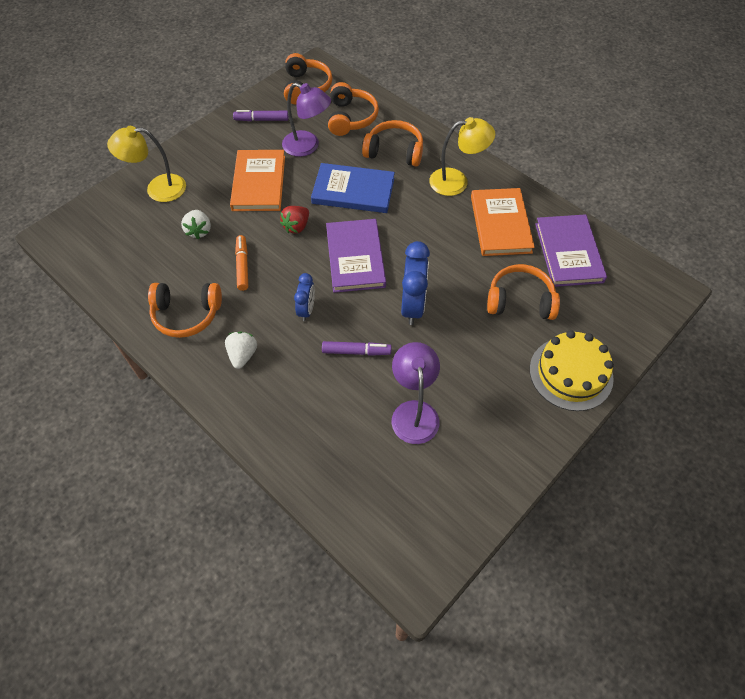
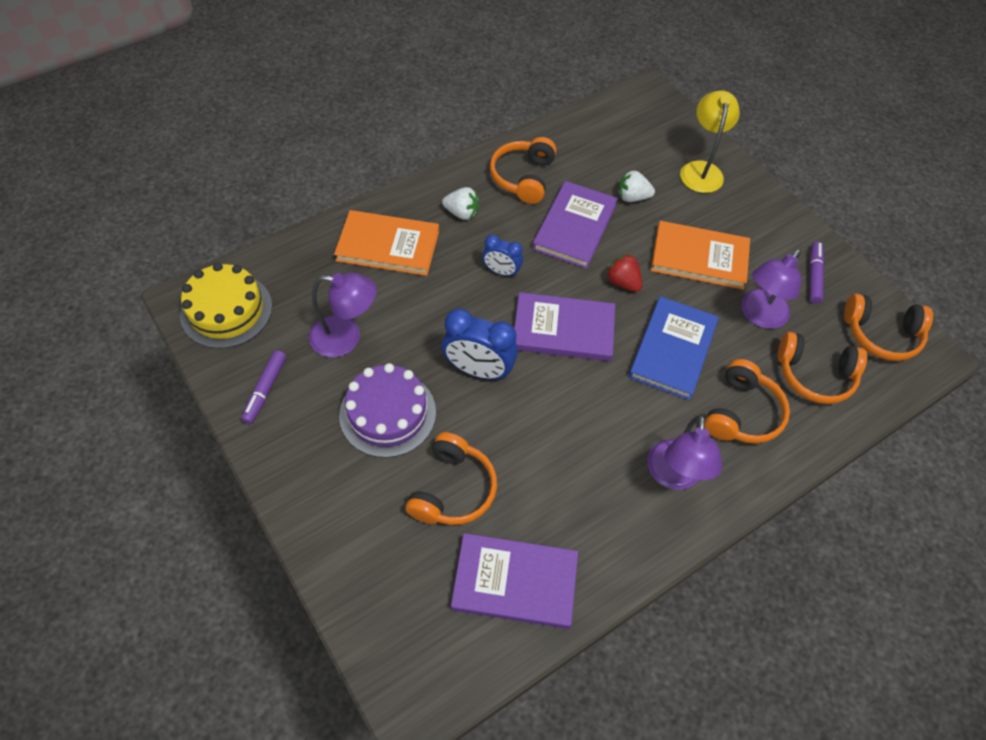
camera: 100 degrees right, 0 degrees up
(242, 266) = (574, 227): orange marker -> purple book
(356, 351) = (435, 304): purple marker -> purple marker (265, 390)
(457, 181) = (673, 476): yellow lamp -> purple lamp
(475, 359) = (387, 413): none -> purple cake
(500, 224) = (584, 508): orange book -> orange book (388, 246)
(571, 373) = (332, 510): yellow cake -> yellow cake (226, 310)

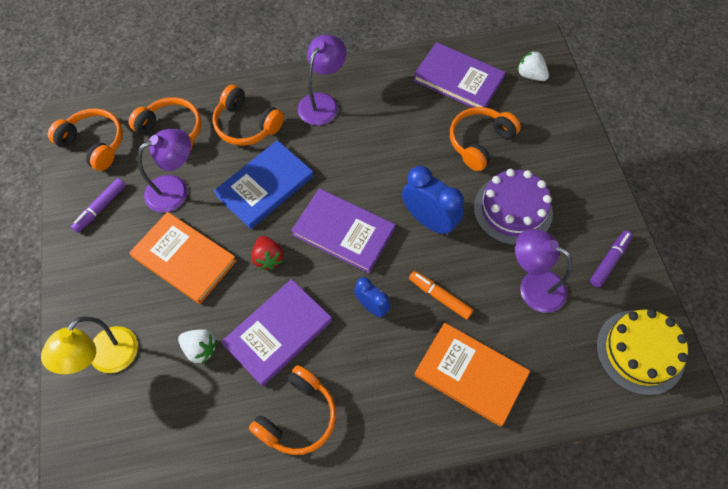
camera: 155 degrees left, 5 degrees up
(439, 299) = (440, 297): none -> orange marker
(461, 213) = (382, 390): white strawberry -> white strawberry (530, 75)
(742, 413) = (246, 125): orange headphones -> orange headphones turned 105 degrees counterclockwise

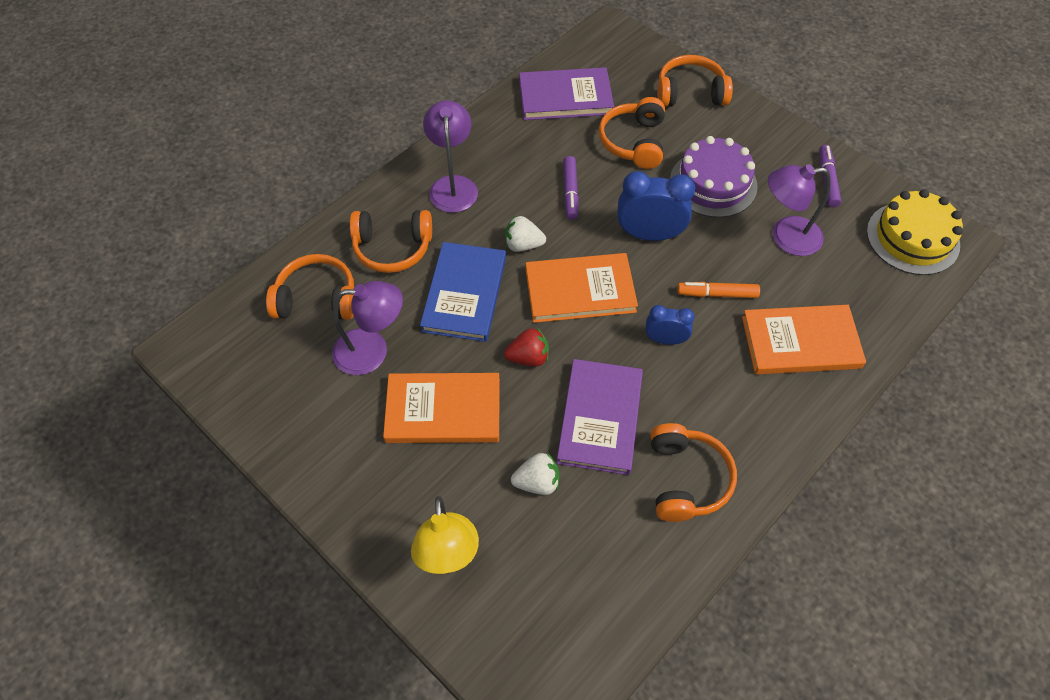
camera: 35 degrees left, 5 degrees down
(94, 144) = (236, 359): orange headphones -> orange headphones (690, 93)
(101, 208) = (304, 417): purple marker -> purple marker (570, 192)
(175, 190) = (372, 351): purple lamp -> purple lamp turned 60 degrees clockwise
(268, 258) = (528, 357): red strawberry -> red strawberry turned 45 degrees counterclockwise
(343, 232) = (580, 290): purple book -> orange book
(530, 75) = (627, 61): white strawberry -> white strawberry (523, 245)

